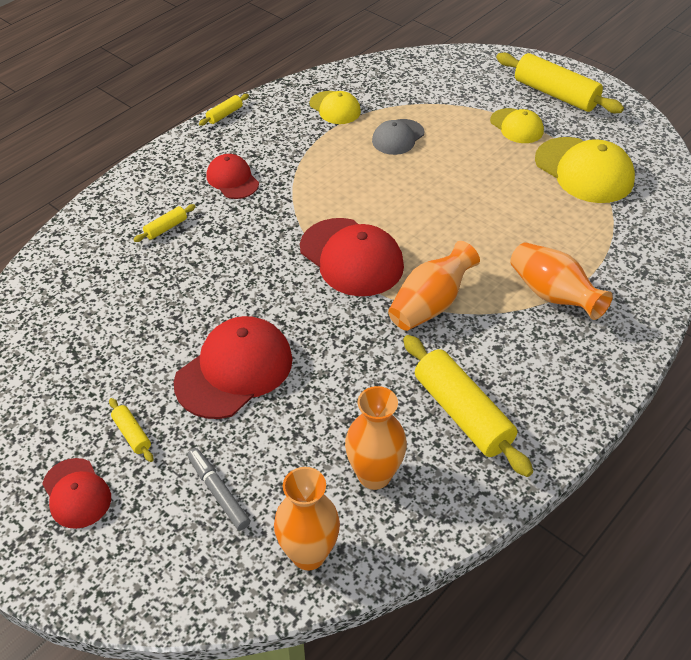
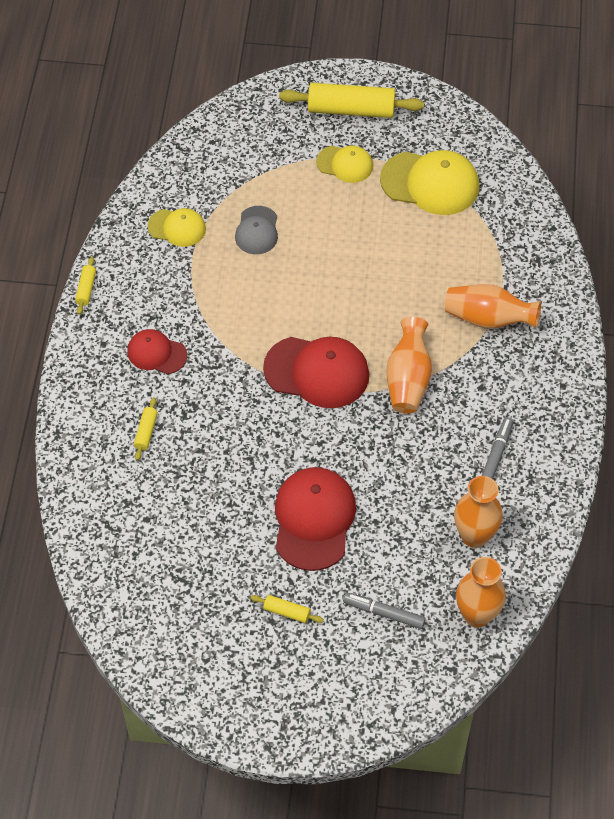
camera: 35 degrees left, 10 degrees up
(76, 493) = (290, 676): red cap -> none
(462, 413) = (496, 454): yellow rolling pin -> grey marker

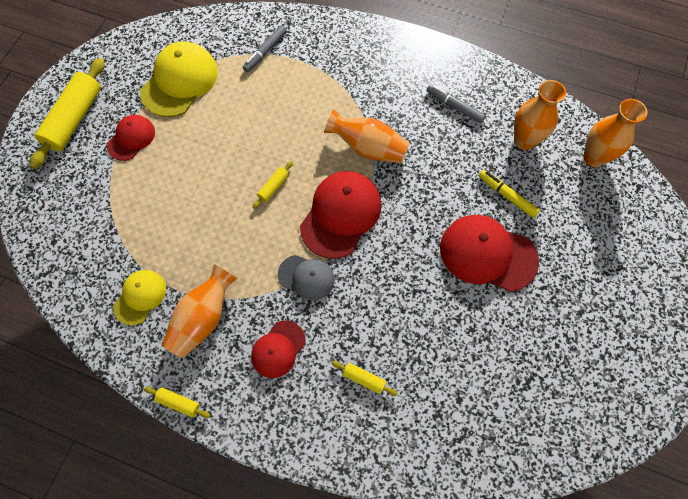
camera: 75 degrees left, 10 degrees up
(257, 230) = (173, 227): grey cap -> grey cap (306, 277)
(287, 612) = (573, 298): yellow rolling pin -> yellow rolling pin (273, 187)
(345, 164) = (131, 138): yellow cap -> red cap
(384, 613) = (584, 222): grey marker -> grey marker (265, 52)
(393, 528) = (507, 195): none -> yellow marker
(488, 319) = (328, 78): orange vase -> orange vase (203, 318)

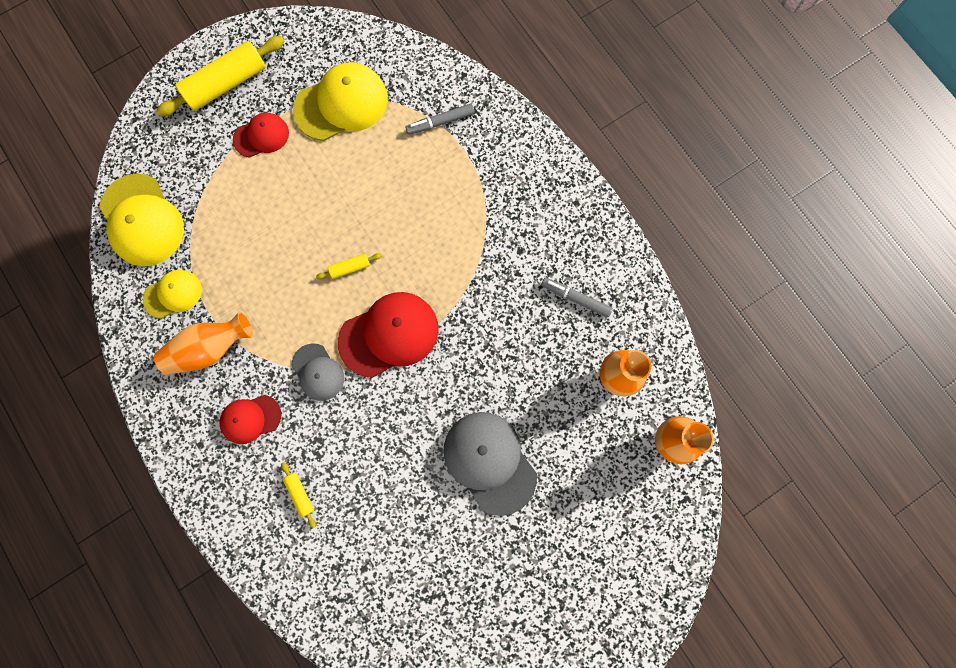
camera: 35 degrees right, 10 degrees up
(72, 258) = (142, 220): none -> yellow cap
(179, 403) = (144, 407): yellow rolling pin -> none
(368, 148) = (462, 286): orange vase -> none
(454, 106) = (575, 298): grey marker -> grey marker turned 45 degrees counterclockwise
(487, 254) = (489, 462): red cap -> grey cap
(507, 195) = (552, 420): yellow marker -> none

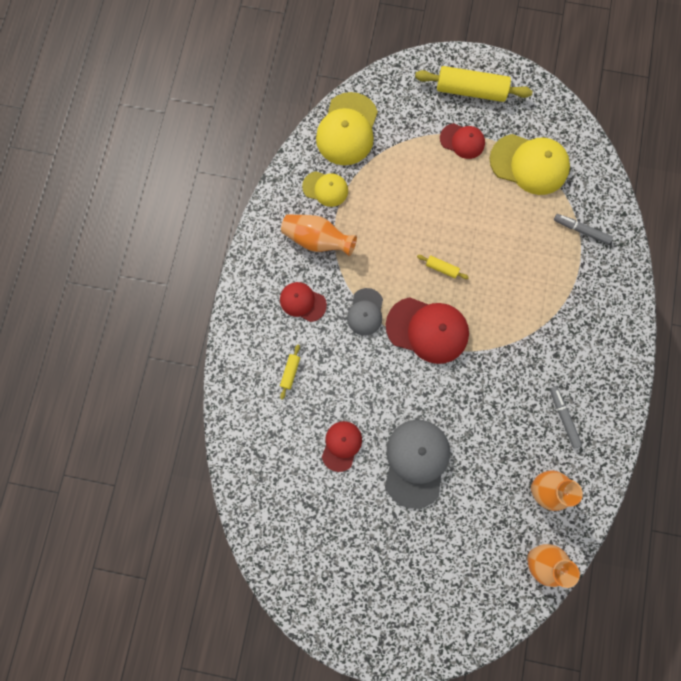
camera: 45 degrees right, 0 degrees up
(410, 514) = (341, 445): none -> red cap

